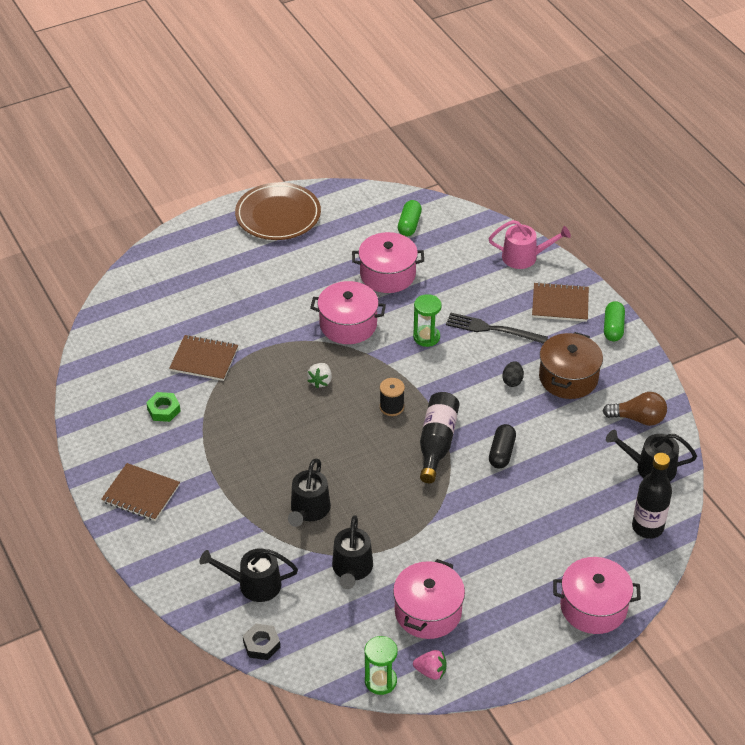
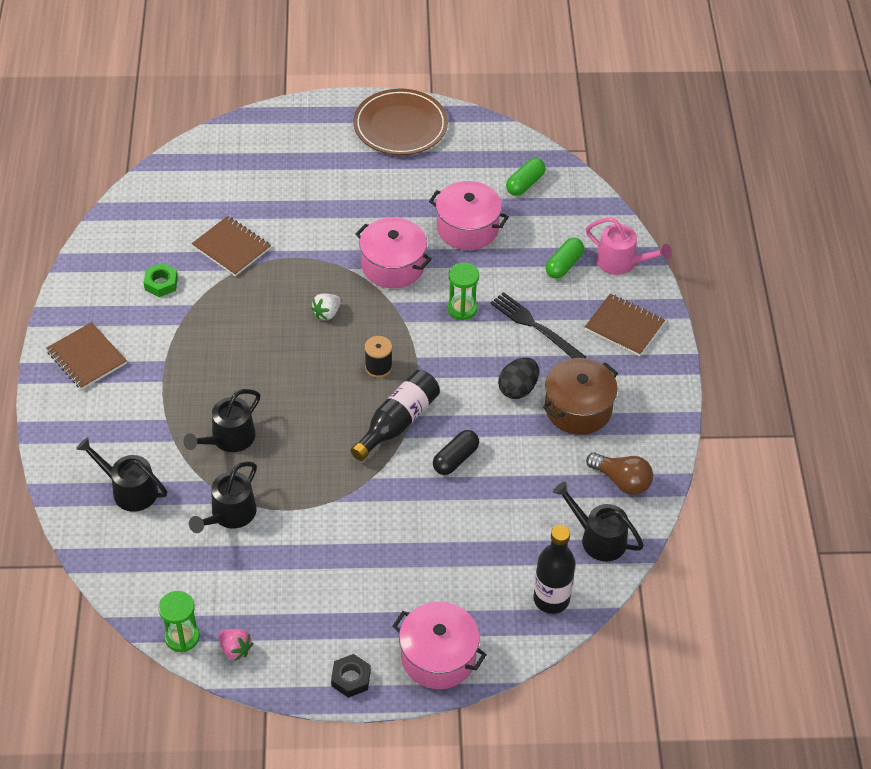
camera: 25 degrees right, 5 degrees up
(261, 645) = (97, 552): black nut -> black nut (351, 678)
(428, 612) = (273, 589): pink pot -> none
(512, 381) = (518, 389): black egg -> black egg, size x1.51
(613, 328) = (663, 374): green capsule -> green capsule (564, 265)

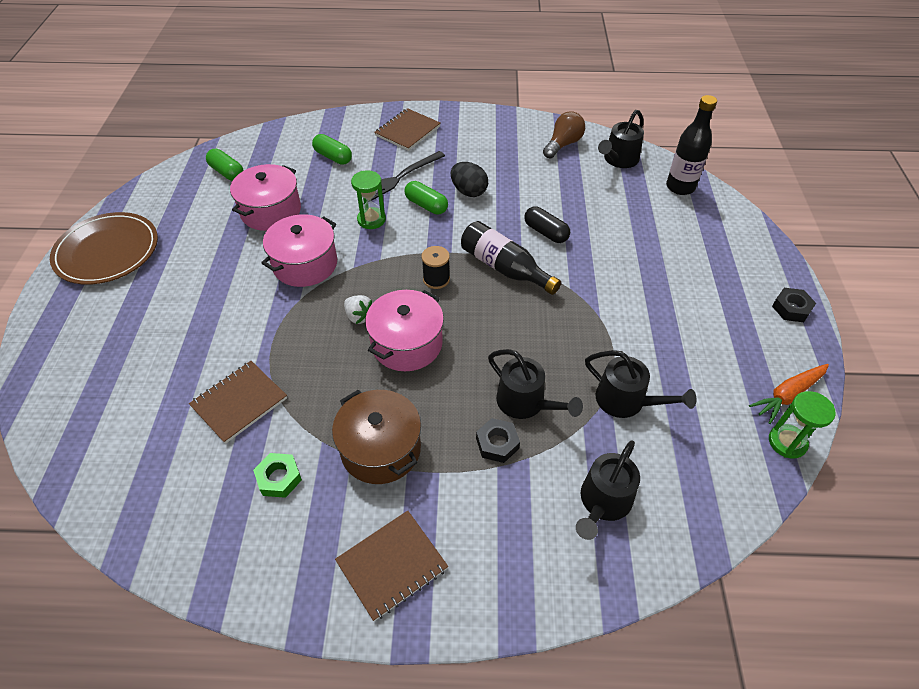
camera: 85 degrees left, 0 degrees up
(187, 419) = (497, 443): none -> black nut
(235, 649) = (788, 395): pink strawberry -> orange carrot
(438, 657) = (752, 252): pink pot -> pink pot (406, 343)
(490, 352) = (426, 205): none -> green capsule
(578, 408) = (491, 160): brown pot -> brown pot (381, 449)
(621, 262) = (338, 127): pink watering can -> none

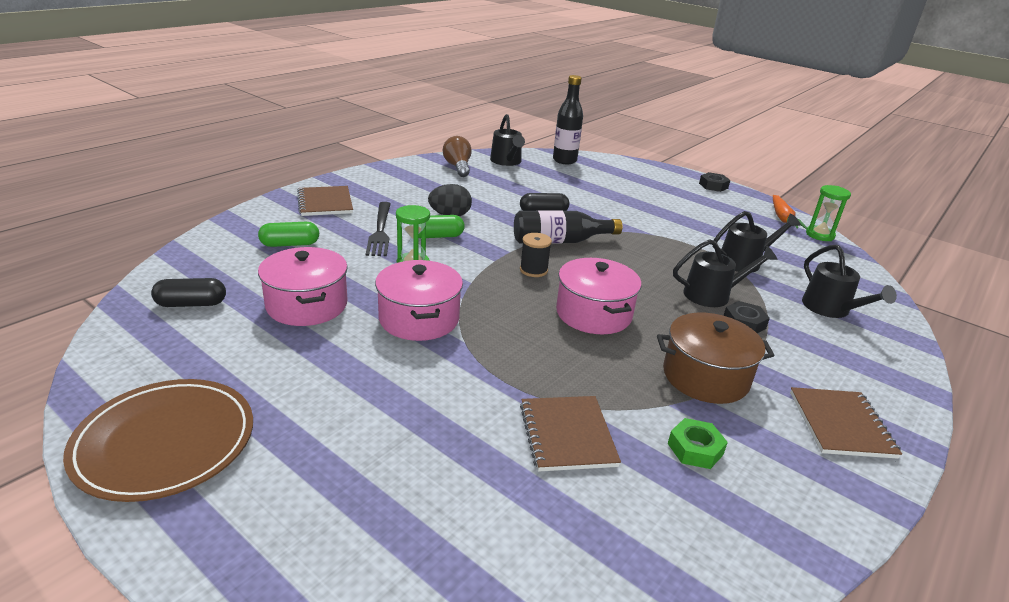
camera: 55 degrees left, 20 degrees down
(227, 172) = (191, 304): green capsule -> black capsule
(359, 316) = (531, 321): white strawberry -> none

